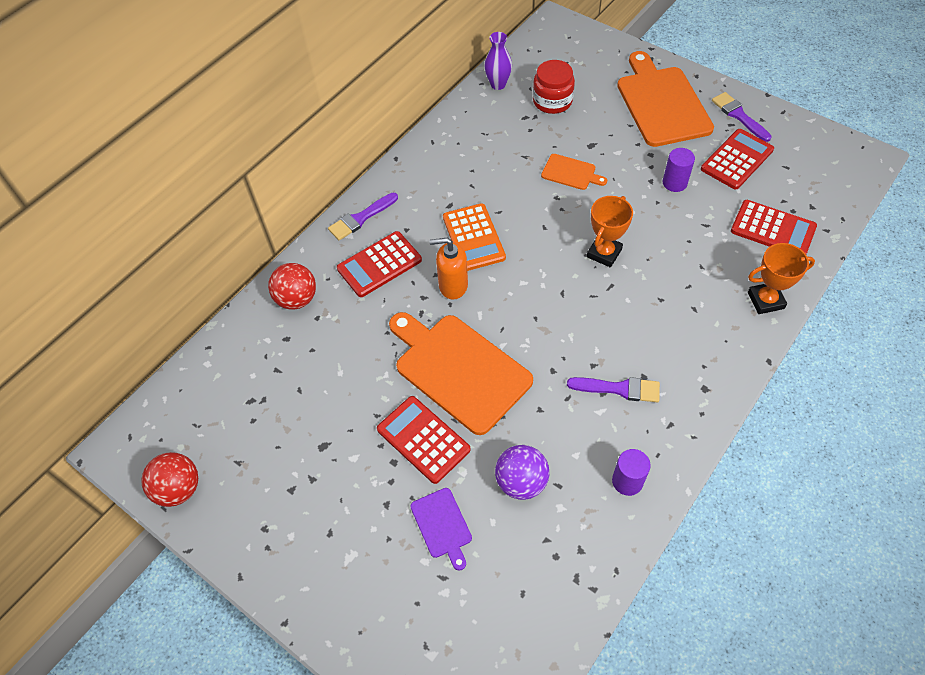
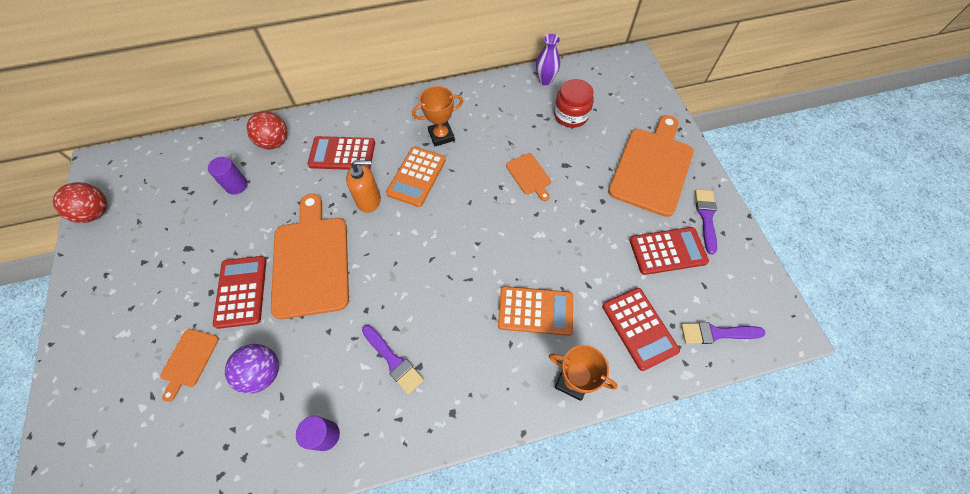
camera: 35 degrees right, 5 degrees up
(361, 218) = (364, 115): purple brush -> purple brush (716, 333)
(442, 525) = (189, 360): purple cutting board -> orange cutting board
(453, 285) = (369, 200): orange soap dispenser -> orange soap dispenser turned 135 degrees clockwise
(604, 253) = (490, 251): orange trophy -> orange trophy (441, 136)
(674, 183) = (598, 235): purple cylinder -> purple cylinder (236, 185)
(687, 272) = (535, 311): none -> orange calculator

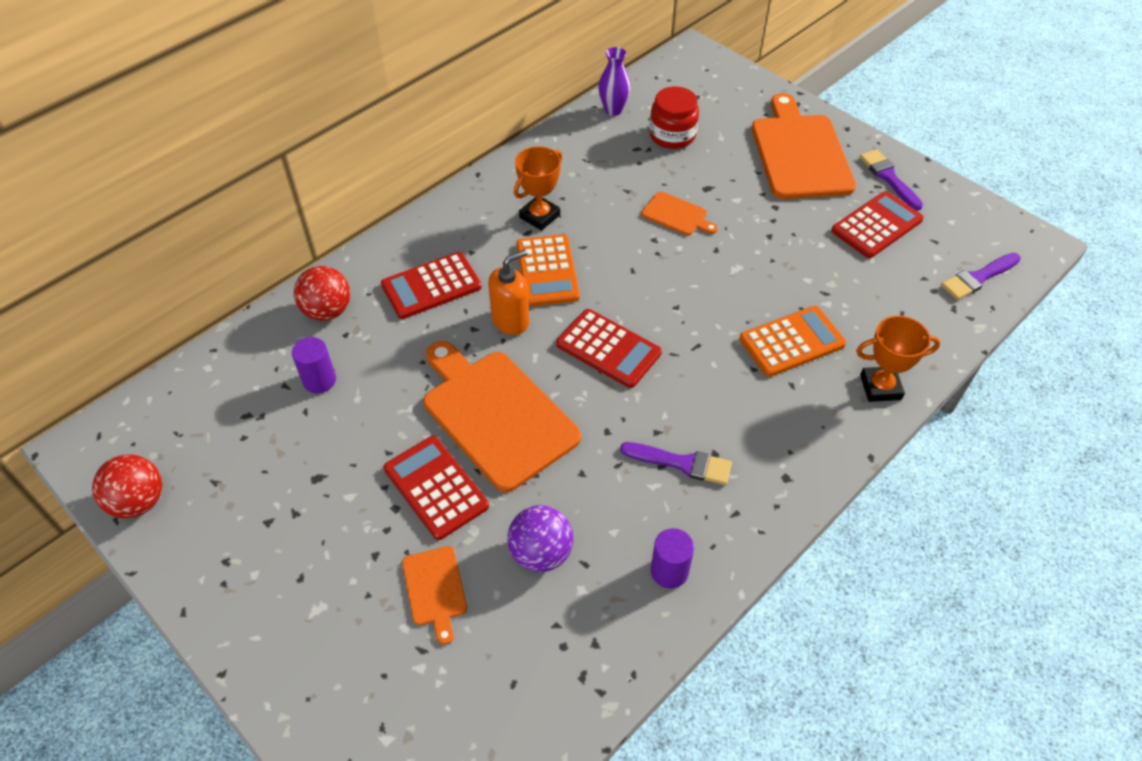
camera: 30 degrees left, 10 degrees down
(639, 328) = (905, 308): red calculator -> red calculator (608, 349)

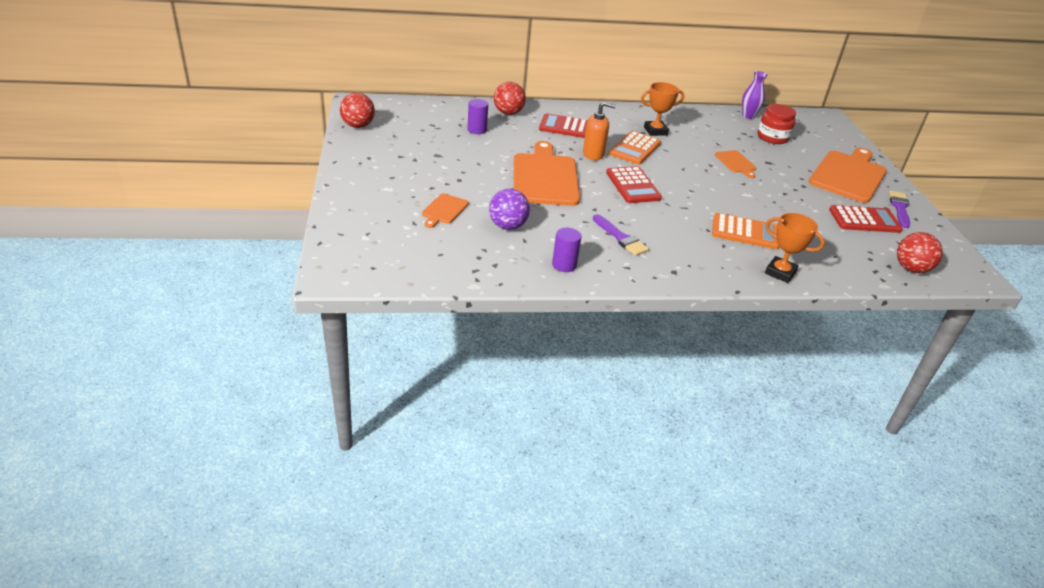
camera: 35 degrees right, 15 degrees down
(436, 487) = (486, 183): red calculator -> none
(978, 278) = (911, 269): purple brush -> red ball

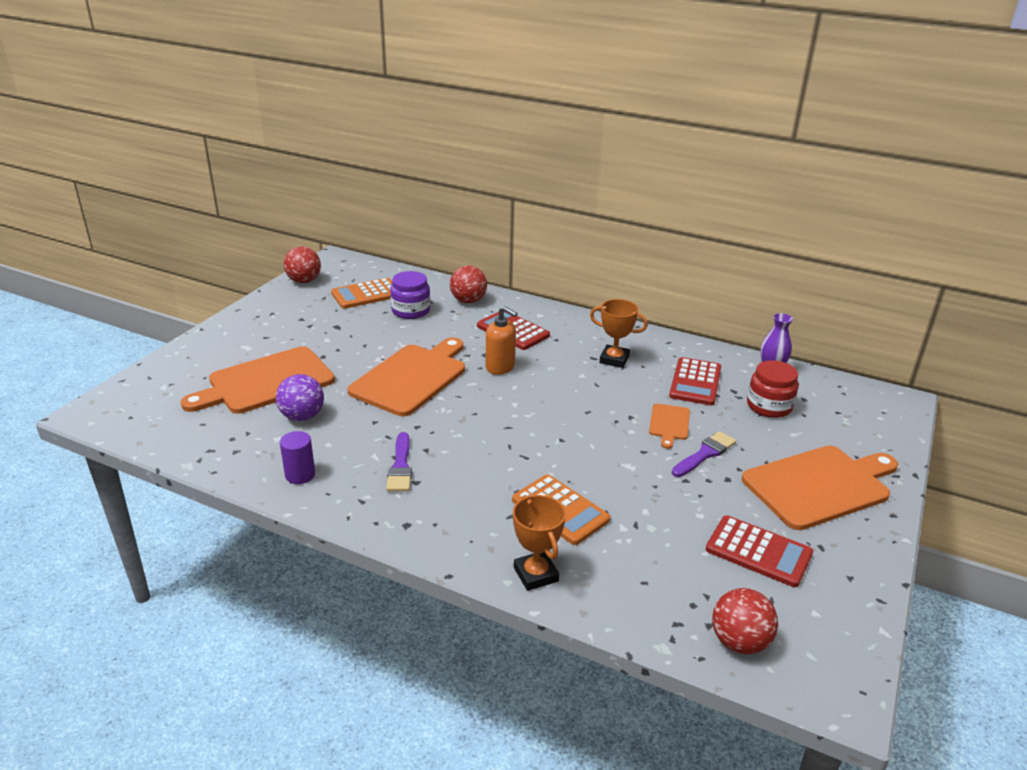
camera: 35 degrees right, 5 degrees down
(444, 210) = (266, 382): orange cutting board -> orange cutting board, size x2.14
(477, 130) = (411, 311): purple cylinder -> purple jar
(632, 185) = (497, 414): red calculator -> red calculator (695, 382)
(634, 148) = (559, 373): orange calculator -> orange calculator (366, 294)
(899, 208) = (842, 554): purple brush -> purple brush (705, 454)

